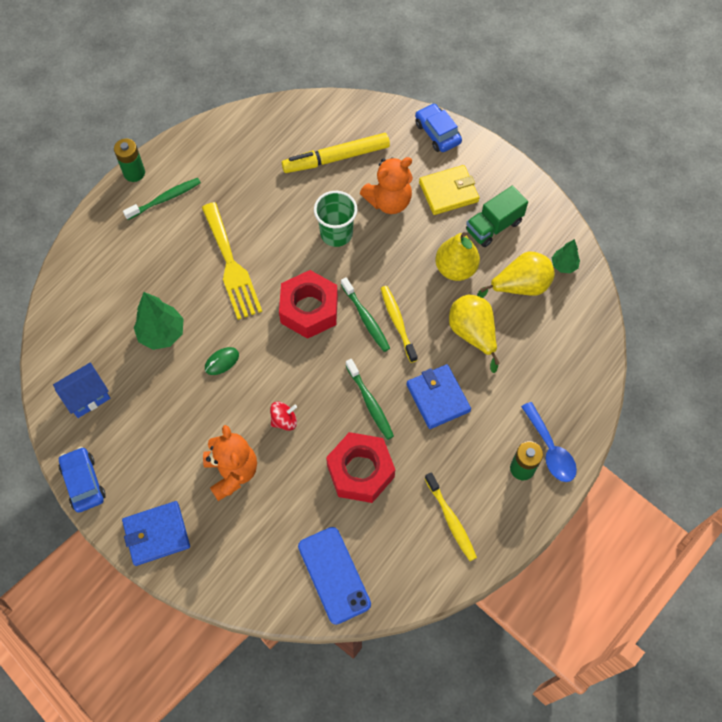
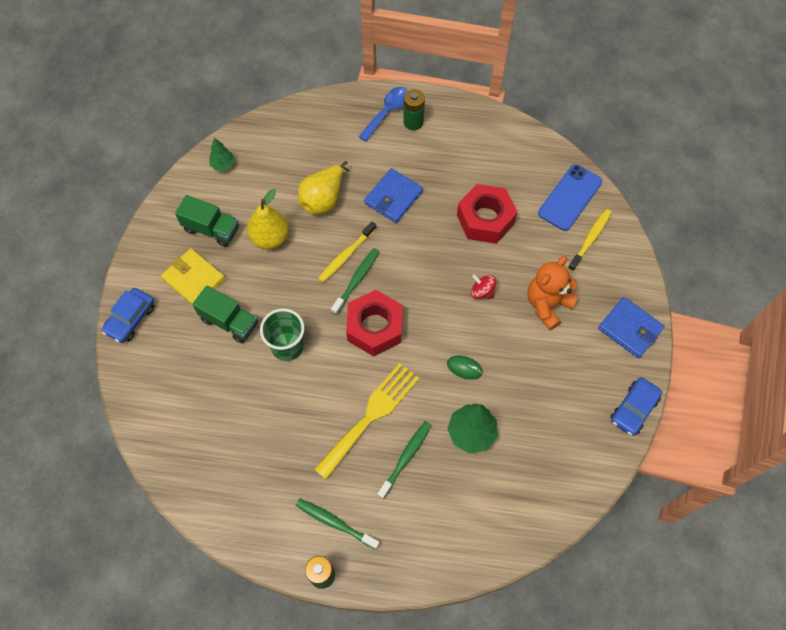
camera: 120 degrees left, 0 degrees up
(87, 397) = (566, 457): blue house -> none
(336, 158) = (204, 391): yellow marker -> none
(370, 403) = (427, 240): green toothbrush -> green toothbrush (405, 458)
(389, 201) = (229, 321): orange teddy bear -> green truck
(451, 520) = (480, 147): yellow toothbrush -> yellow toothbrush (590, 239)
(520, 286) = (260, 186): yellow pear -> none

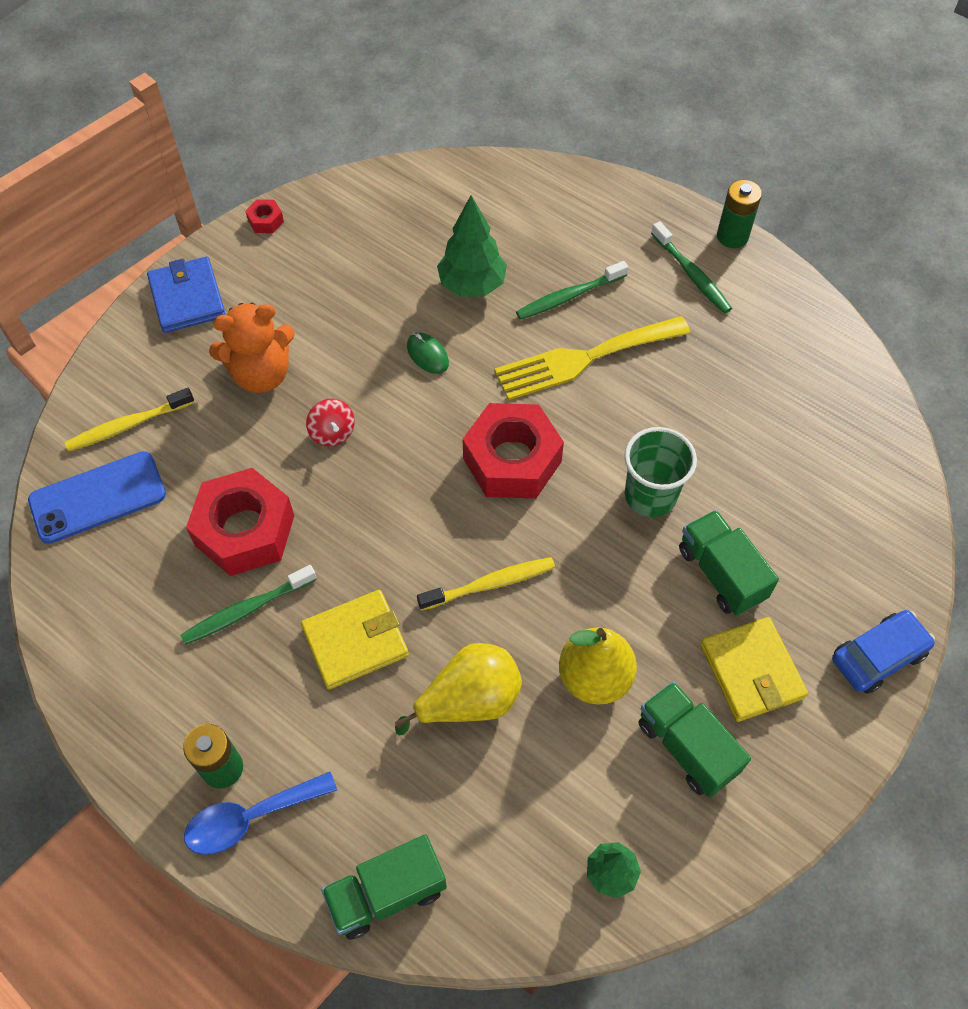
camera: 150 degrees left, 5 degrees down
(313, 114) = (387, 893): none -> green truck
(356, 280) = (497, 538): green toothbrush -> green toothbrush (247, 610)
(393, 197) = (355, 641): blue wallet -> yellow wallet
(634, 409) = (265, 221): blue car -> red nut

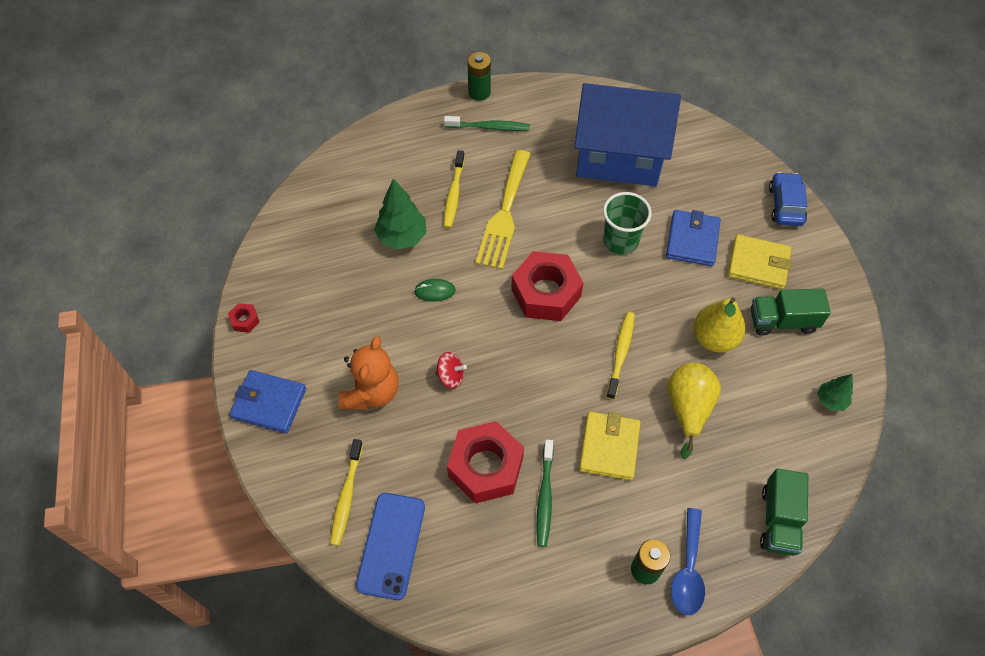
camera: 55 degrees left, 0 degrees up
(569, 297) = (454, 194): green toothbrush -> yellow toothbrush
(721, 573) = (692, 240): green truck -> blue wallet
(773, 425) = (619, 157): none -> blue house

